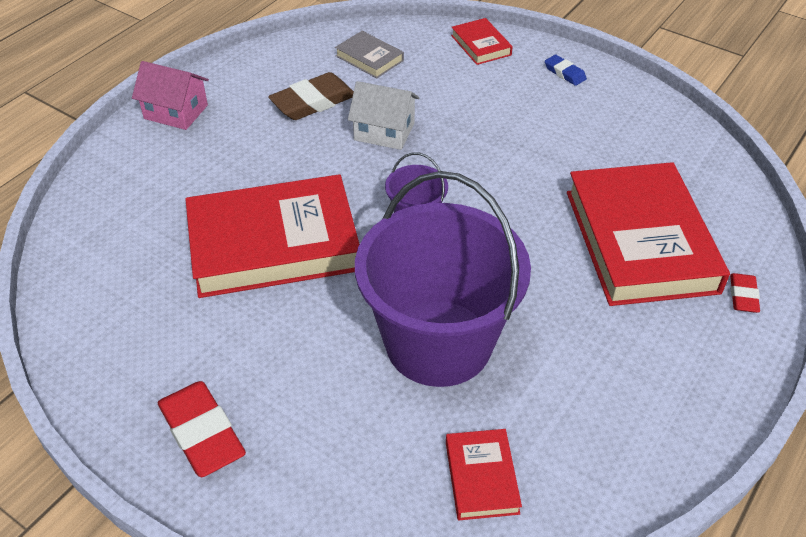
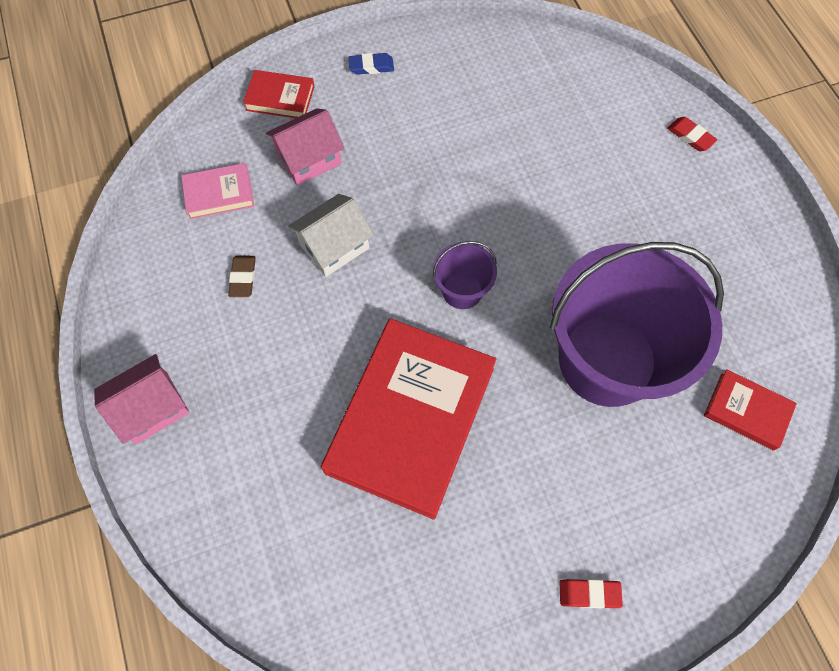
camera: 55 degrees left, 20 degrees up
(202, 433) = (589, 594): red eraser -> red eraser, size x0.54
(313, 102) = (243, 278): brown eraser -> brown eraser, size x0.54
(369, 58) = (219, 194): grey book -> pink book
(445, 83) = (309, 159): none -> pink house
(640, 241) = (597, 157): red book -> none

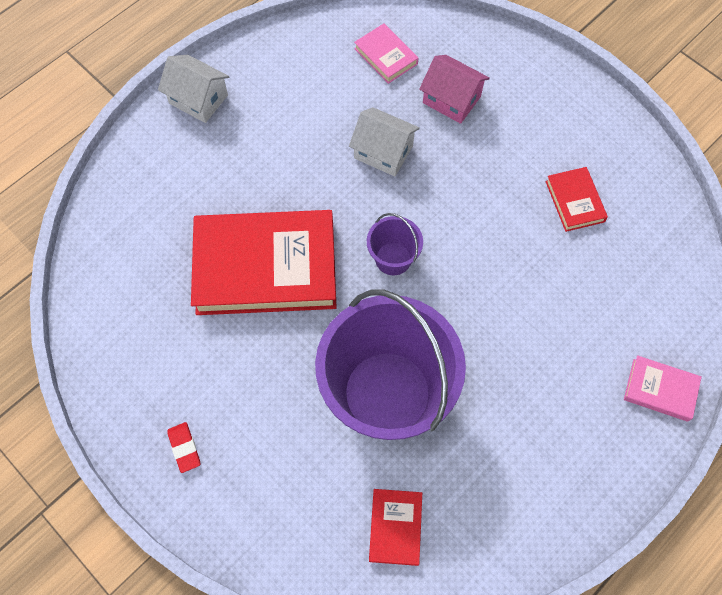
camera: 65 degrees right, 0 degrees up
(152, 408) = (198, 99): pink house -> white house
(243, 278) = (324, 105): brown eraser -> none
(280, 98) = (496, 54): red book -> red book (574, 201)
(371, 66) = (569, 102): blue eraser -> none
(690, 136) = (660, 390): red eraser -> pink book

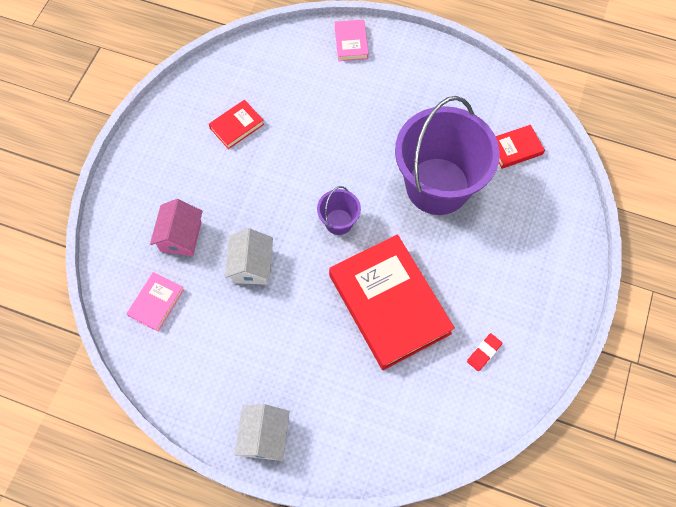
camera: 115 degrees left, 0 degrees up
(184, 448) = (544, 291): red eraser -> red eraser (484, 353)

